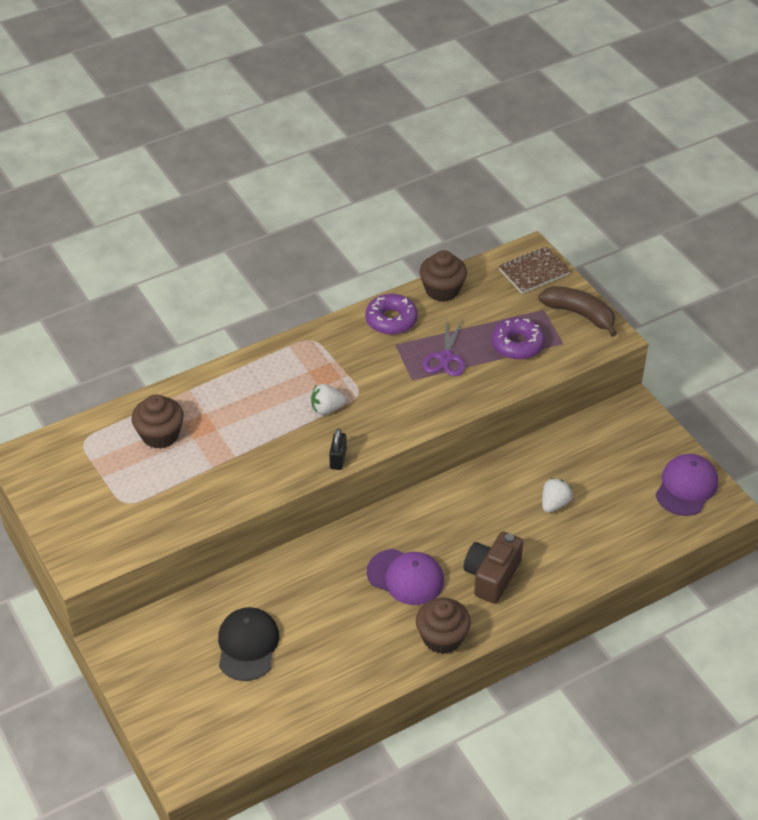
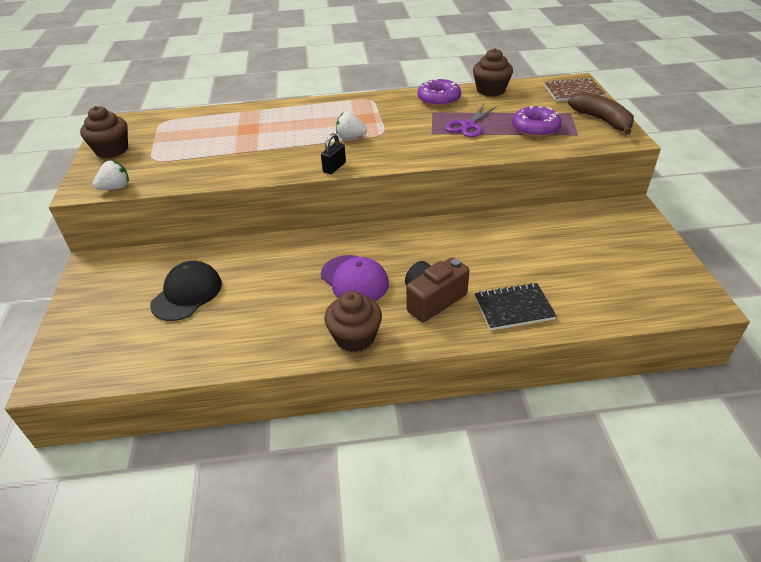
camera: 25 degrees right, 5 degrees down
(160, 435) = (216, 128): brown cupcake -> brown cupcake (112, 150)
(554, 504) = (523, 259): white strawberry -> white strawberry (116, 188)
(568, 562) = (513, 308): none -> black notebook
(686, 487) = (664, 277): purple cap -> none

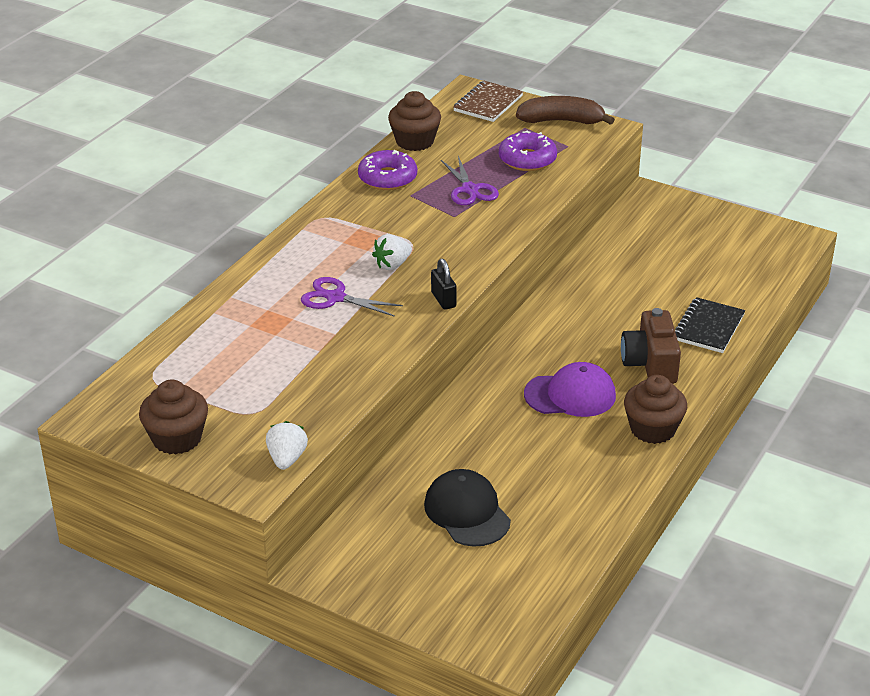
camera: 55 degrees left, 5 degrees down
(294, 135) = (335, 298): none -> purple scissors

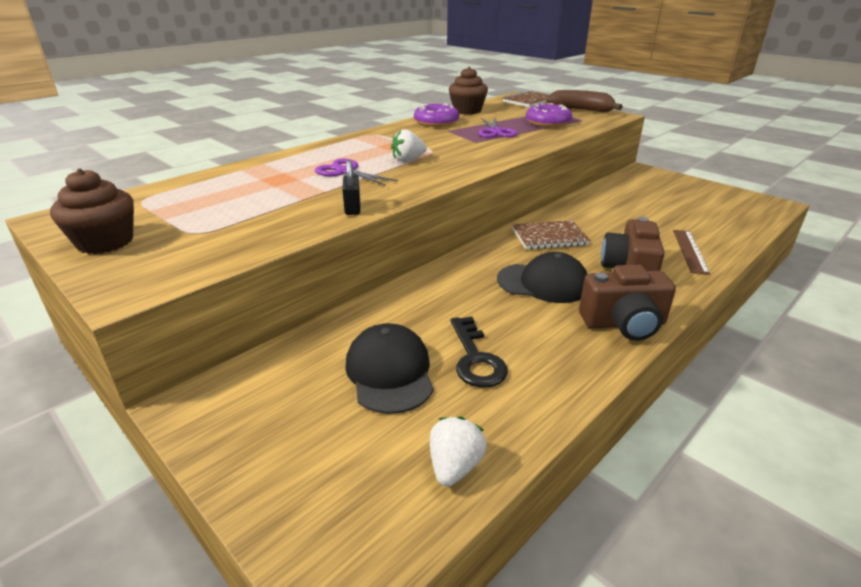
camera: 15 degrees right, 5 degrees down
(287, 459) = (187, 273): white strawberry -> white strawberry (455, 466)
(443, 300) = (437, 182): black padlock -> black padlock (352, 208)
(534, 486) = (476, 358): none -> black key
(562, 331) = (549, 237): none -> brown notebook
(570, 395) = (543, 283): purple cap -> black cap
(652, 429) = (624, 324): brown cupcake -> brown camera
(708, 327) = (690, 251): black notebook -> brown ruler

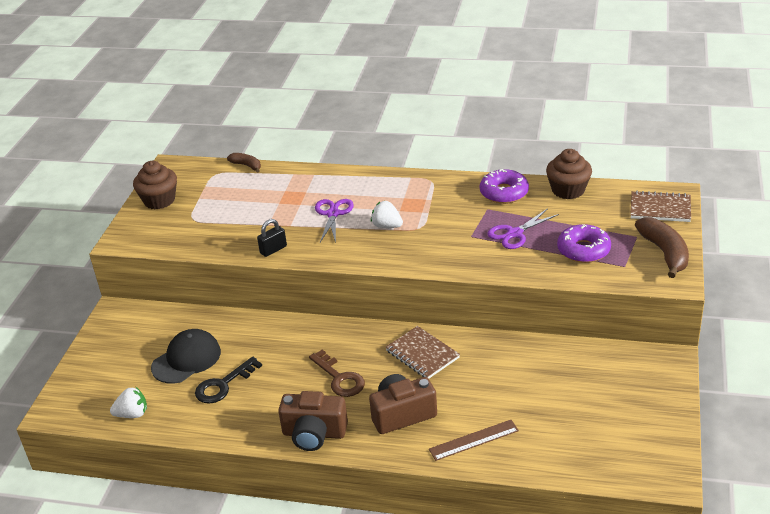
camera: 60 degrees right, 5 degrees up
(170, 183) = (247, 165): none -> brown banana
(543, 283) = (339, 378): black cap -> brown key
(624, 324) = (314, 434): brown camera -> brown camera turned 45 degrees counterclockwise

